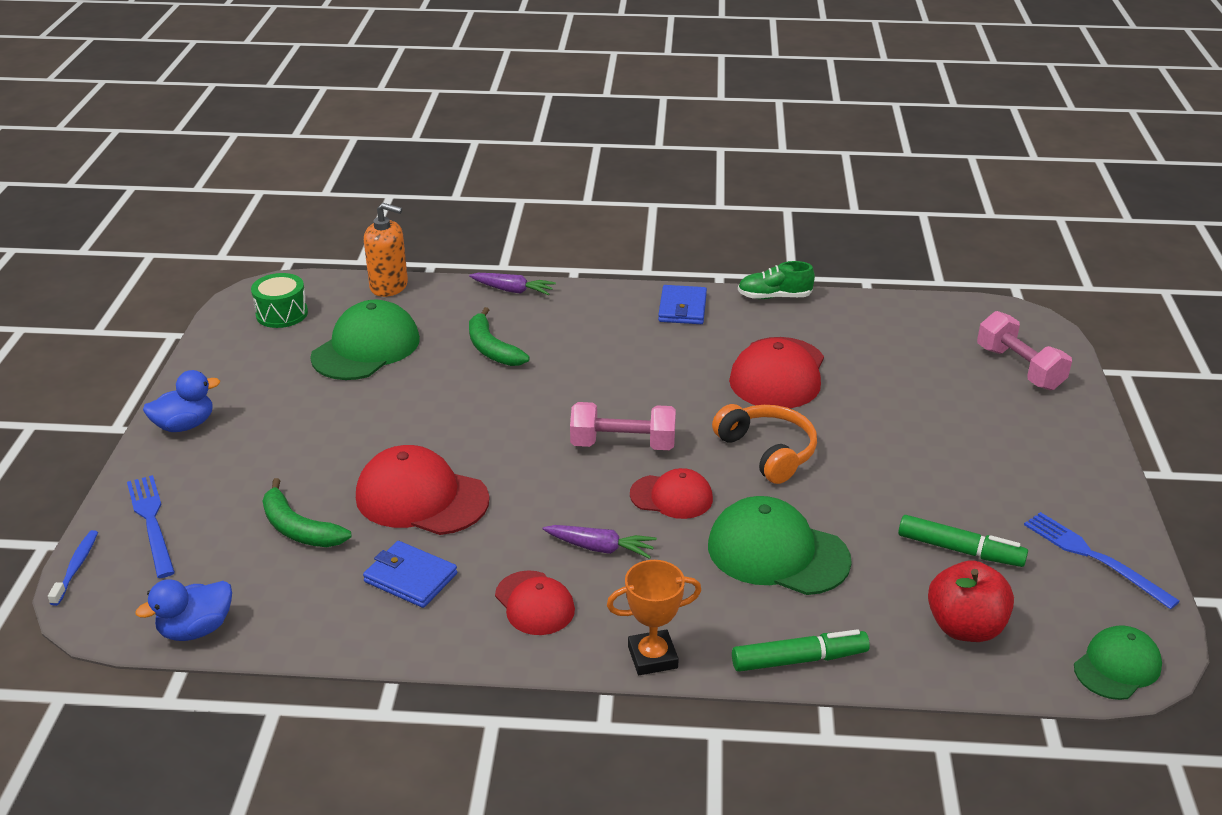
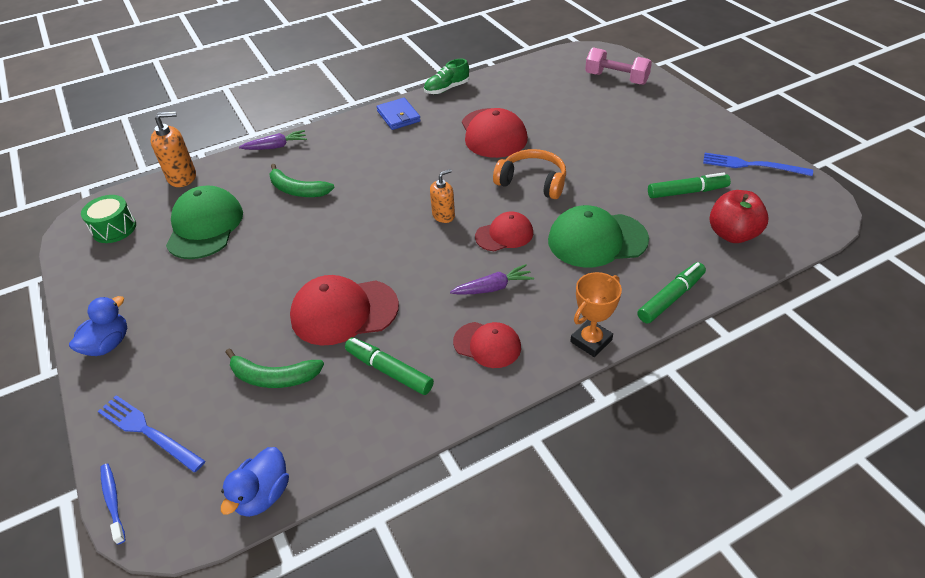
camera: 30 degrees left, 10 degrees up
(410, 578) = (389, 371): blue wallet -> green marker
(623, 445) = (443, 215): pink dumbbell -> orange soap dispenser
(1117, 666) = (820, 218): green cap -> none

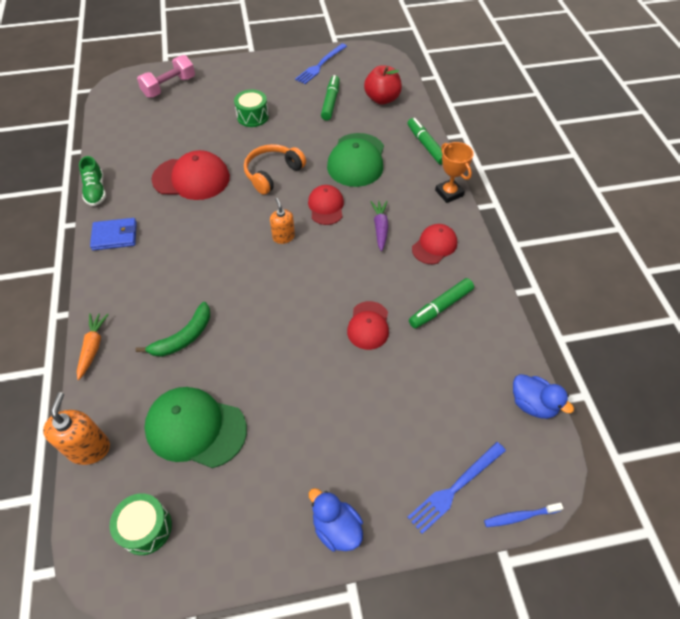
camera: 75 degrees left, 10 degrees up
(273, 377) = (423, 385): green banana -> none
(276, 146) = (93, 347): purple carrot -> orange carrot
(344, 312) = (368, 325): red cap -> red cap, size x0.61
(613, 142) = (252, 116): none -> green drum

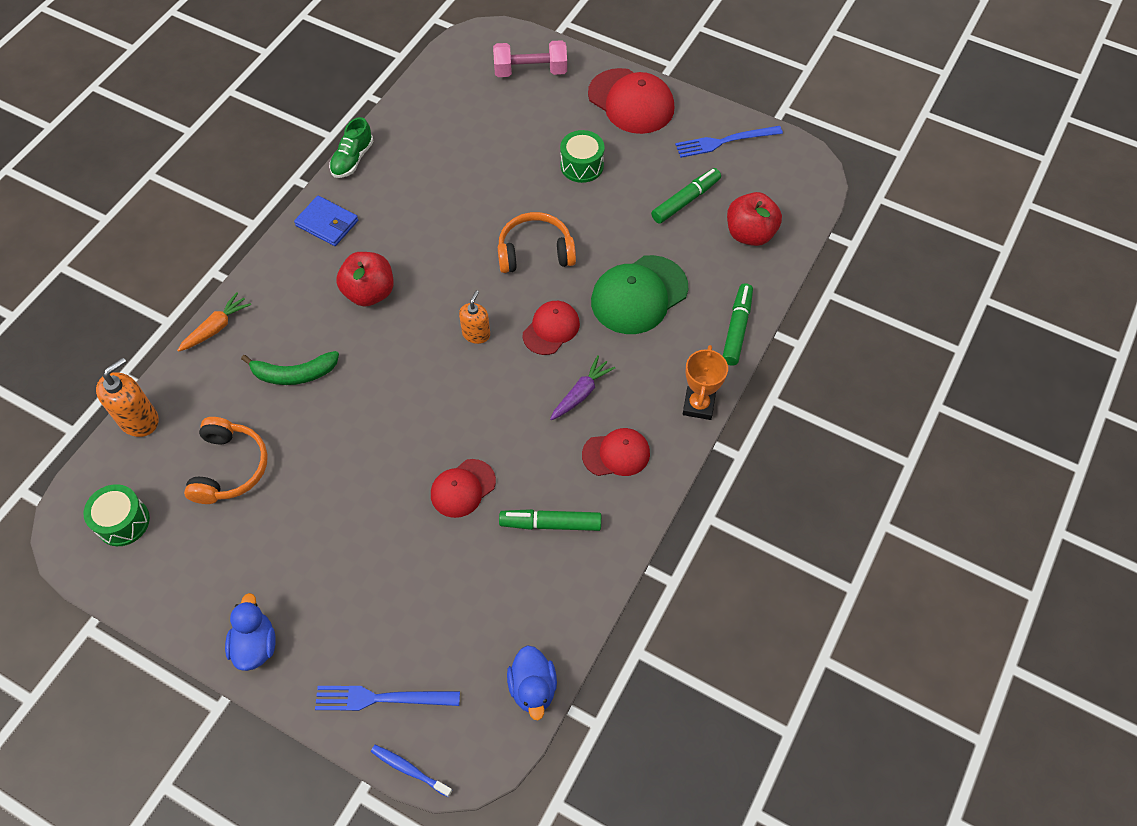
camera: 40 degrees right, 5 degrees up
(187, 257) = (369, 292): none -> red apple
(191, 178) = (451, 204): red cap -> red cap (631, 101)
(195, 428) = (229, 468): green cap -> orange headphones

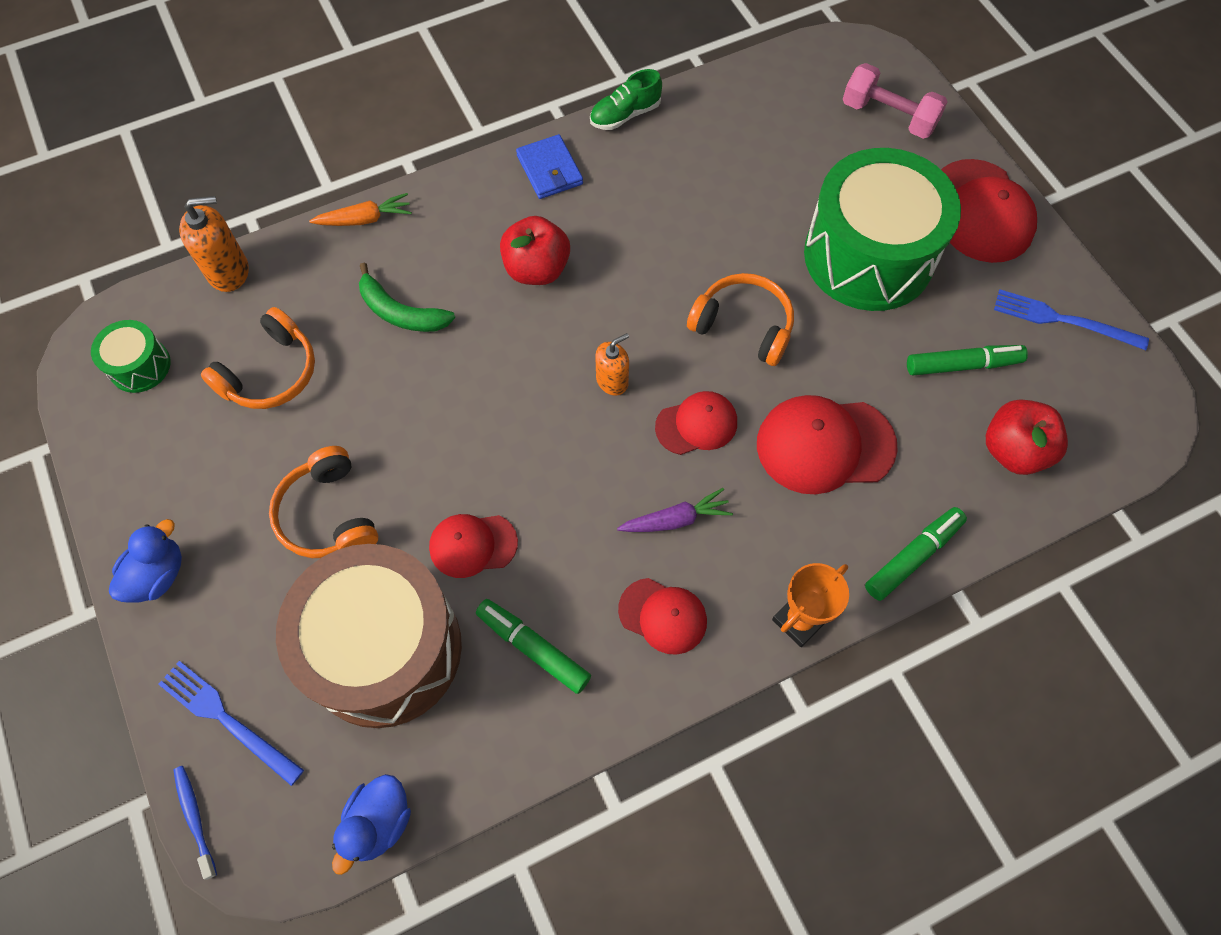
camera: 35 degrees right, 5 degrees up
(348, 531) = (328, 514): none -> orange headphones
(454, 587) = (384, 649): none -> brown drum
(582, 165) = (868, 256): green drum -> green drum, size x2.27
(639, 295) = (825, 445): green cap -> red cap

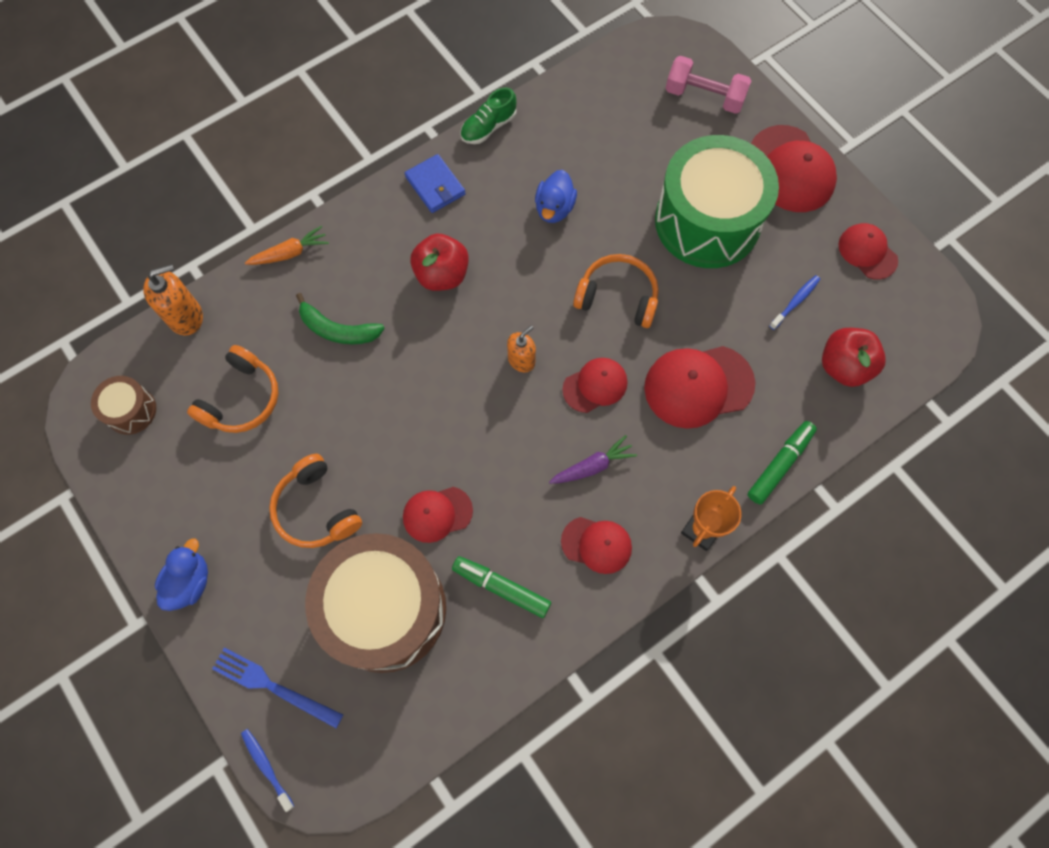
camera: 10 degrees left, 5 degrees up
(140, 366) = (131, 410): green drum -> brown drum
(379, 822) = (410, 743): blue duck -> blue duck (554, 208)
(962, 365) = (795, 302): green marker -> blue toothbrush
(1063, 320) = (867, 252): blue fork -> red cap

